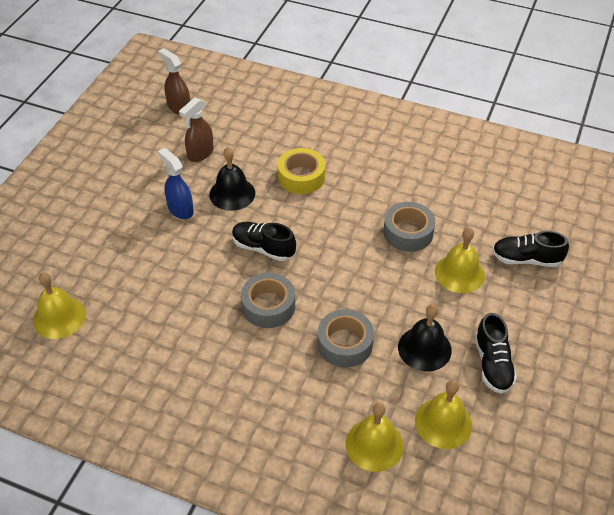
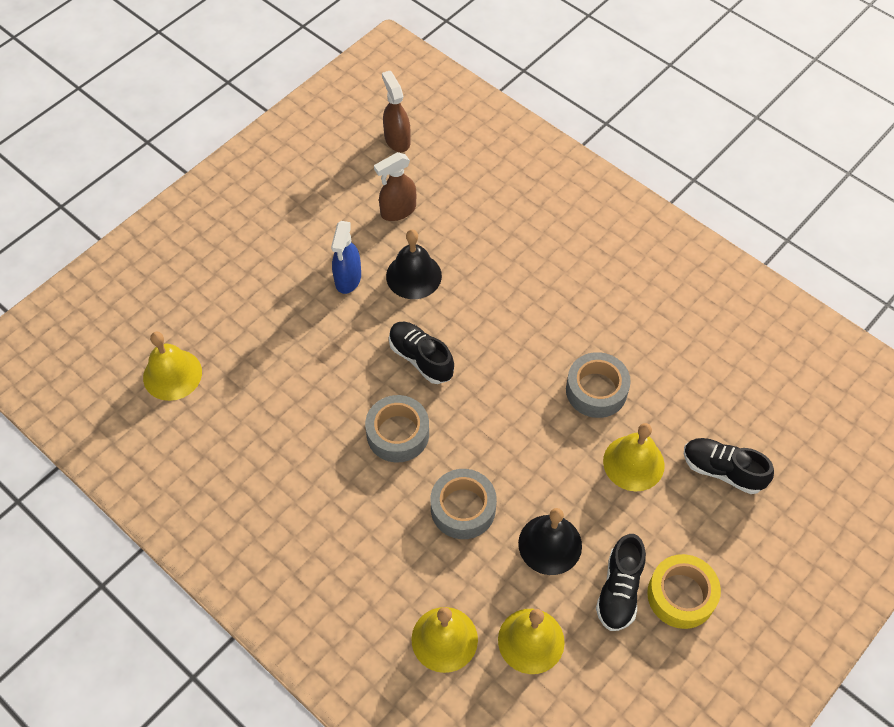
camera: 20 degrees right, 10 degrees up
(180, 209) = (348, 279): blue spray bottle -> blue spray bottle turned 150 degrees counterclockwise
(301, 177) = (502, 277): yellow tape -> yellow tape (681, 595)

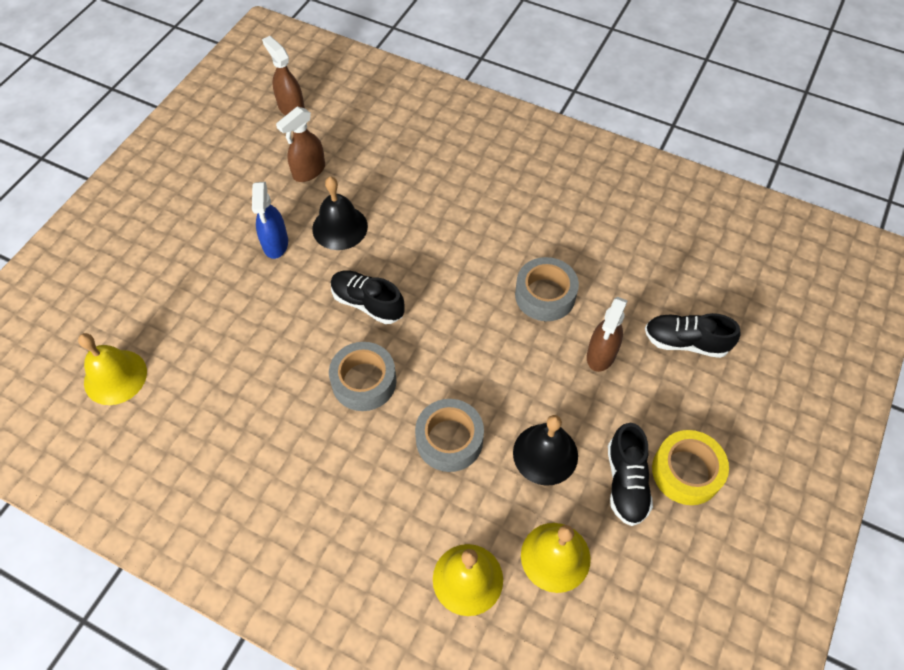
camera: 15 degrees left, 0 degrees up
(633, 463) = (601, 355): yellow bell -> brown spray bottle

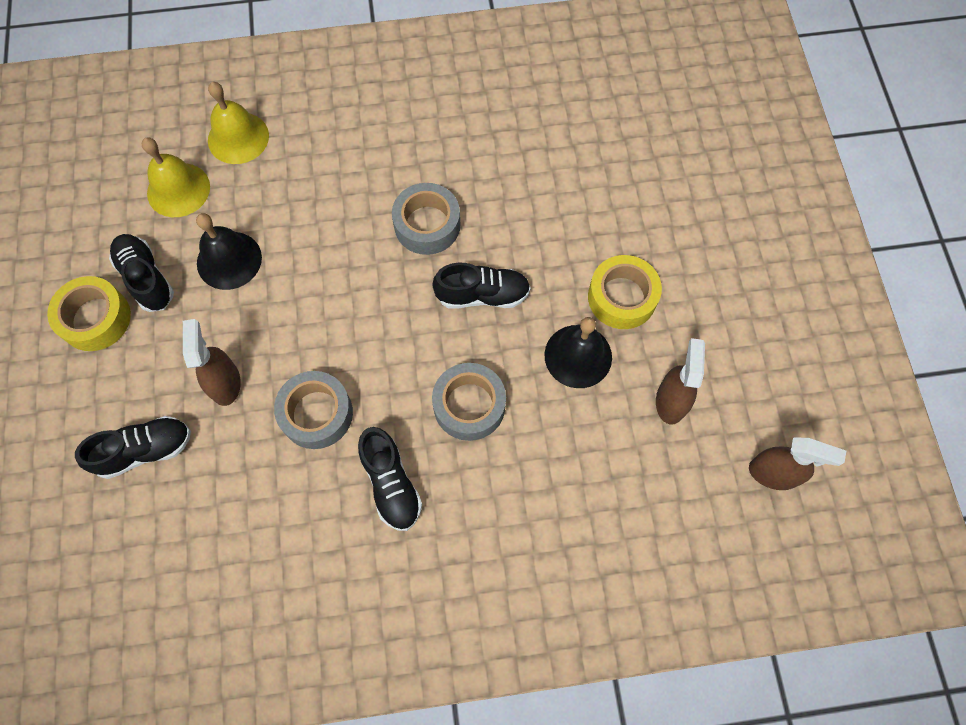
camera: 145 degrees right, 10 degrees up
(115, 377) = (631, 106): yellow bell -> none
(275, 244) = (622, 297): blue spray bottle -> yellow tape
(449, 440) = (318, 223): grey tape -> grey tape (469, 405)
(522, 226) = (391, 484): none -> black shoe

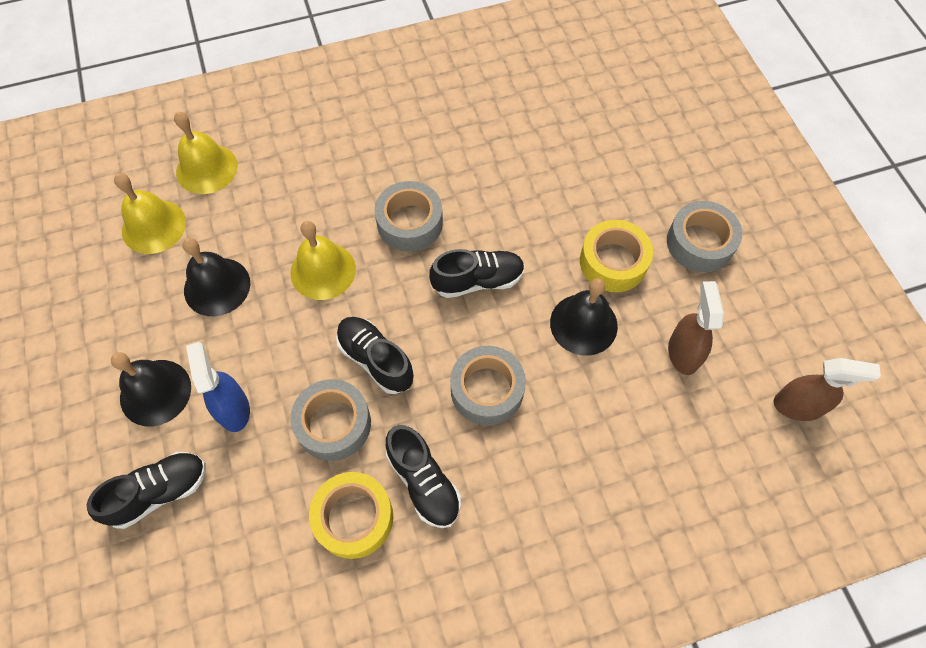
camera: 10 degrees left, 5 degrees down
(95, 318) = (86, 366): yellow tape -> yellow tape (354, 518)
(146, 278) = (134, 317): black shoe -> black shoe (376, 360)
(155, 355) = (155, 392): none -> black bell
(225, 383) = (233, 408): brown spray bottle -> blue spray bottle
(333, 260) = (323, 271): none -> yellow bell
(715, 291) = (700, 243): none -> grey tape

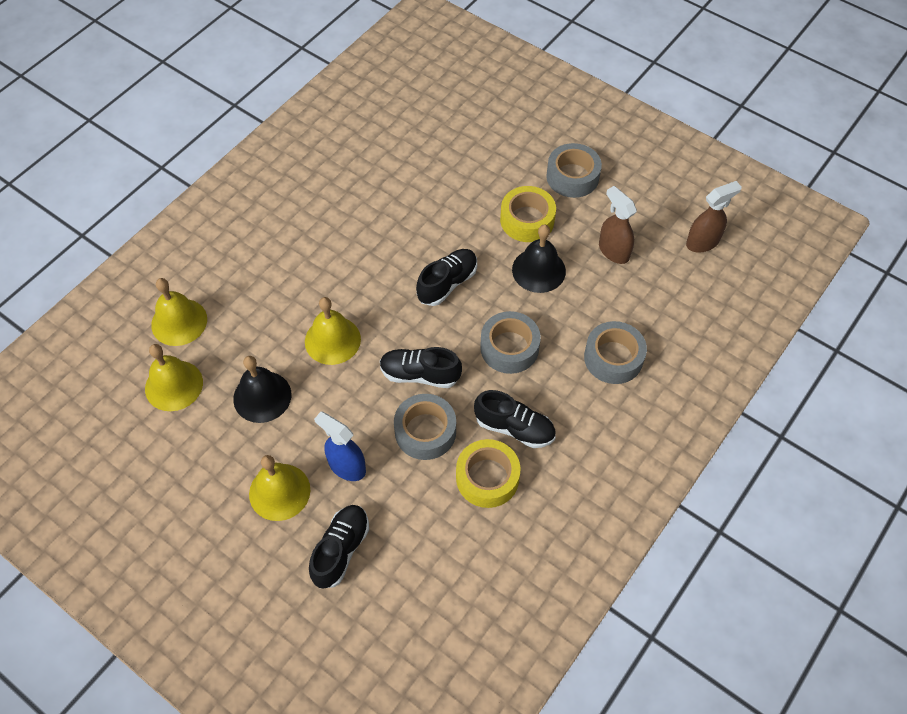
camera: 35 degrees left, 5 degrees down
(155, 392) = (279, 492): black bell -> yellow bell
(410, 223) = (368, 273): grey tape -> grey tape (613, 358)

